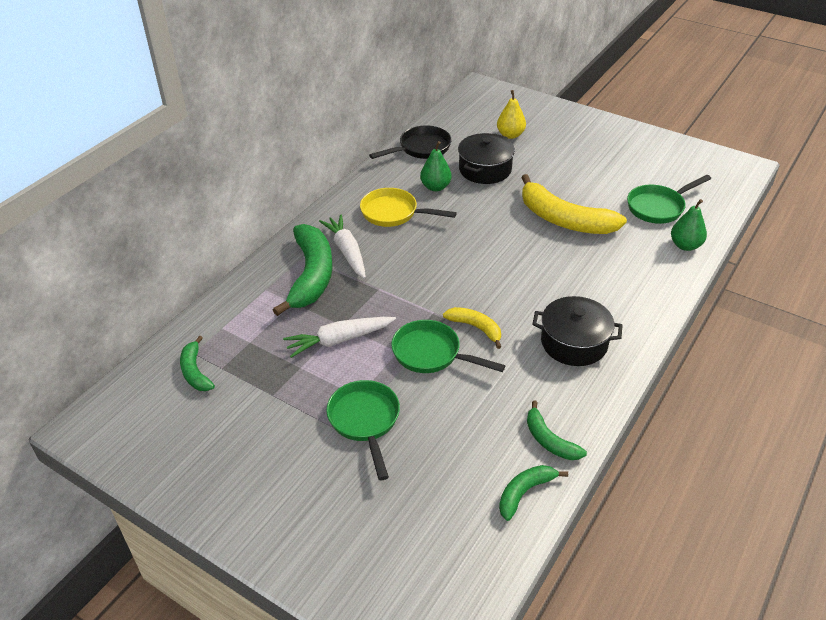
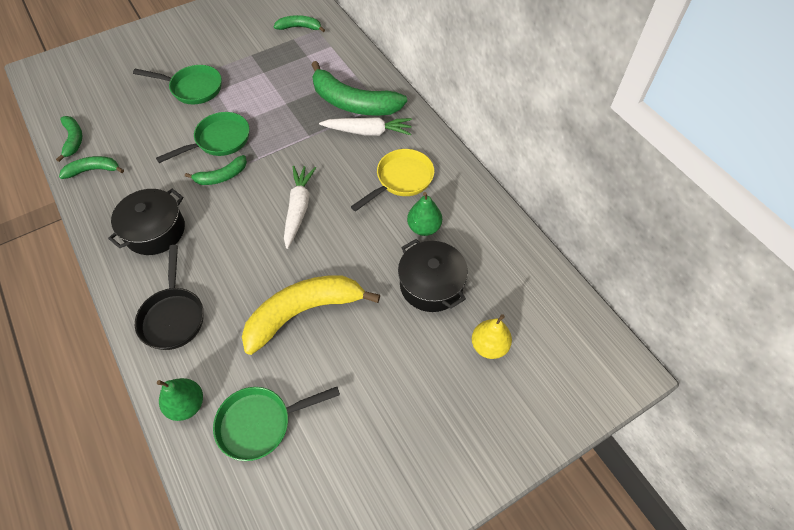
camera: 115 degrees right, 15 degrees up
(339, 340) = (272, 97): white carrot -> white carrot (298, 208)
(421, 148) = (502, 244): black pan -> black pan (173, 316)
(476, 328) = (222, 176): yellow banana -> green banana
(658, 207) = (260, 423): green pan -> green pan turned 105 degrees counterclockwise

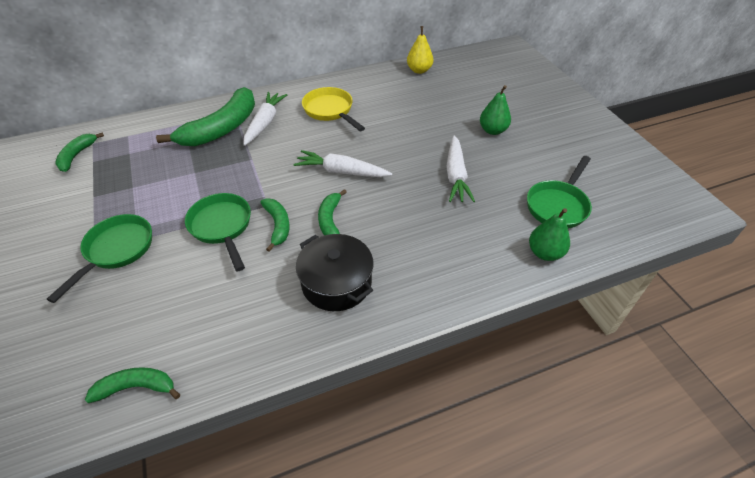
camera: 80 degrees left, 10 degrees down
(93, 170) = (212, 355): green banana -> green banana (330, 220)
(173, 316) = (451, 264): black pan -> none
(260, 423) = (558, 205): green pan -> green pan turned 45 degrees clockwise
(303, 313) = (456, 175): yellow banana -> white carrot
(424, 227) = (384, 105): green pear -> green pear (492, 130)
(431, 284) = (438, 108): black pot -> none
(489, 346) = (491, 91): yellow pear -> yellow pear (419, 70)

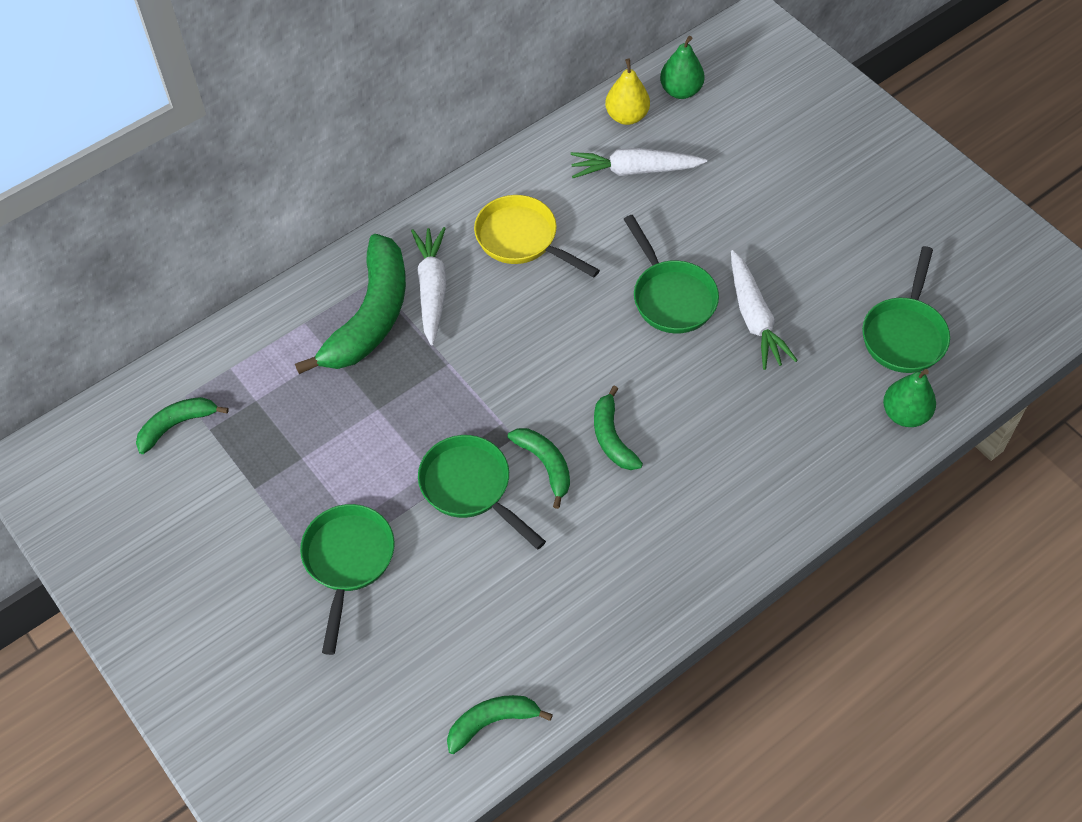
camera: 15 degrees left, 10 degrees up
(77, 156) = (177, 425): green banana -> green banana turned 60 degrees clockwise
(336, 283) = (662, 528): black pot -> none
(341, 172) = (591, 352): white carrot -> white carrot (634, 170)
(406, 154) = (671, 297): none -> green pan
(492, 130) = (781, 219): green pear -> green pear (680, 91)

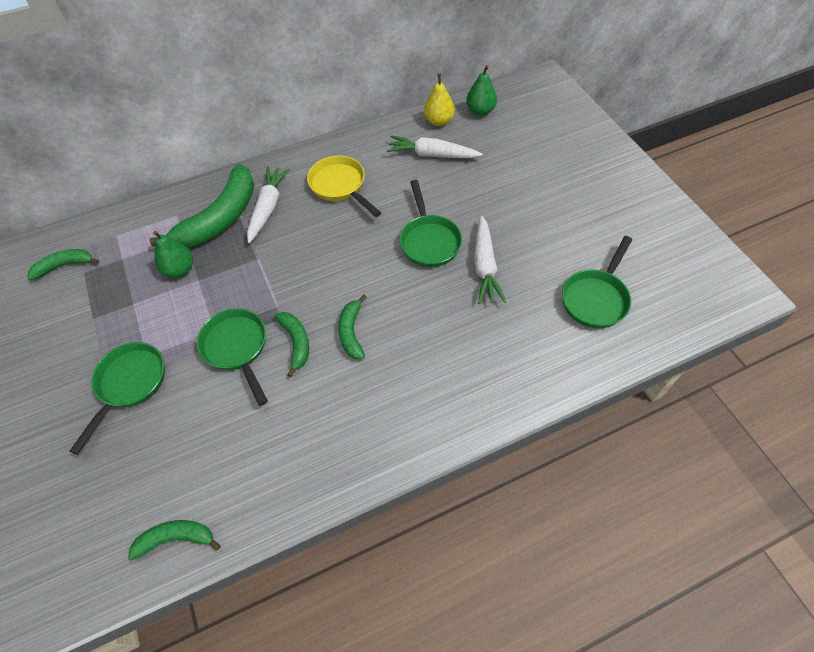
camera: 15 degrees right, 0 degrees up
(905, 414) = (580, 359): green pear -> green pear (180, 270)

